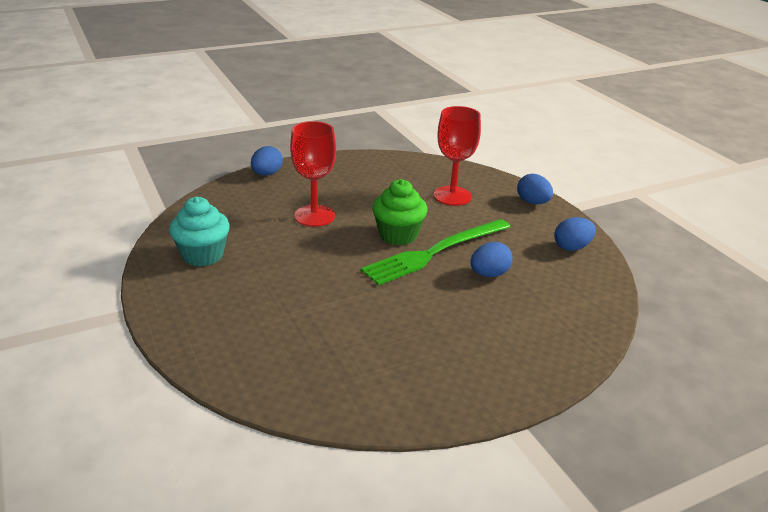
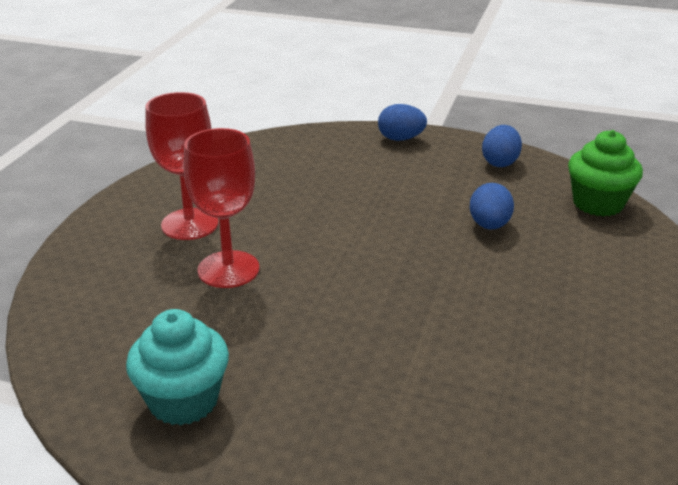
camera: 45 degrees left, 0 degrees up
(267, 174) = (77, 254): blue egg -> none
(398, 235) = (349, 237): green cupcake -> green cupcake (598, 203)
(434, 252) = (412, 234): green fork -> none
(452, 196) = (324, 169): red goblet -> red goblet (190, 224)

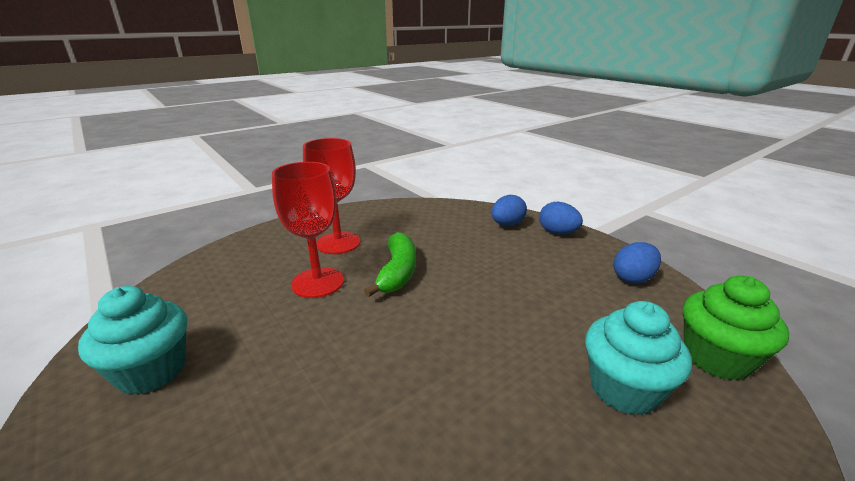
camera: 35 degrees right, 5 degrees down
(296, 230) = (397, 272): none -> green banana
(489, 225) = (564, 332): blue egg -> blue egg (507, 225)
(560, 247) = (624, 389): none -> turquoise cupcake

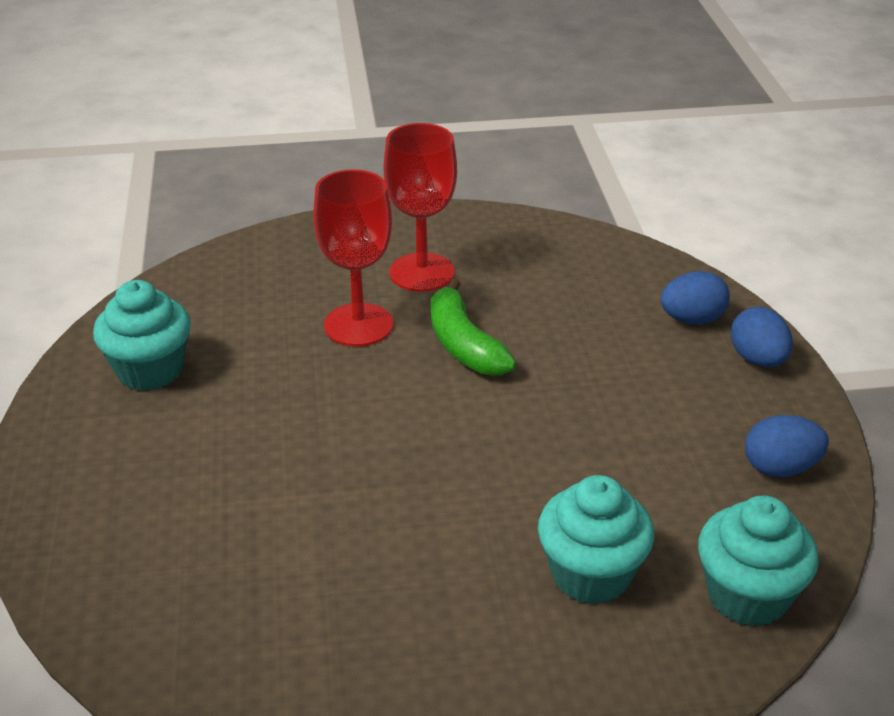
camera: 30 degrees right, 10 degrees up
(397, 272) = (463, 344): green banana -> green banana turned 120 degrees clockwise
(716, 358) = (747, 595): green cupcake -> turquoise cupcake

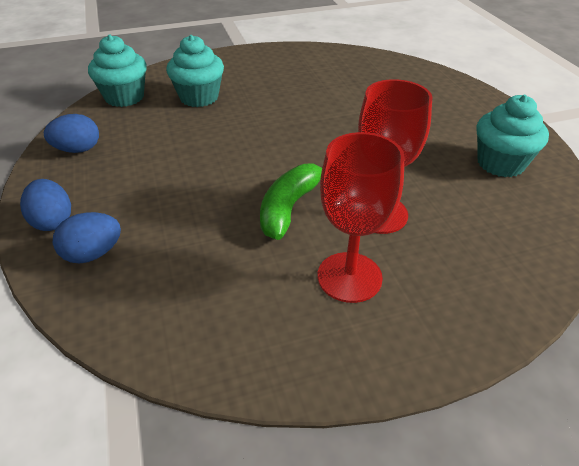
camera: 170 degrees right, 5 degrees up
(463, 344) = (289, 207): green banana -> green banana turned 120 degrees counterclockwise

